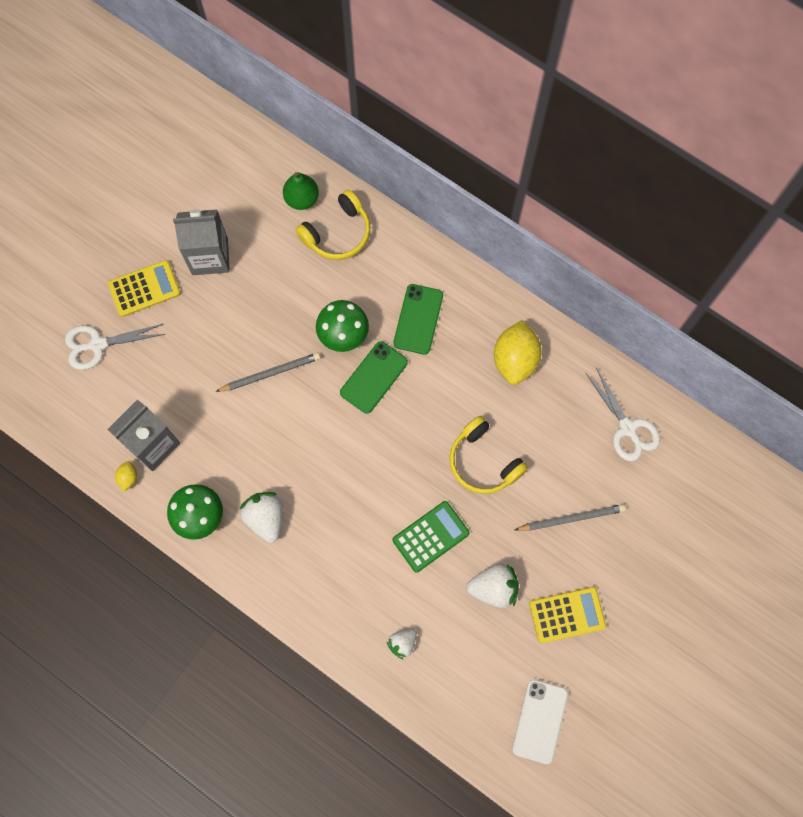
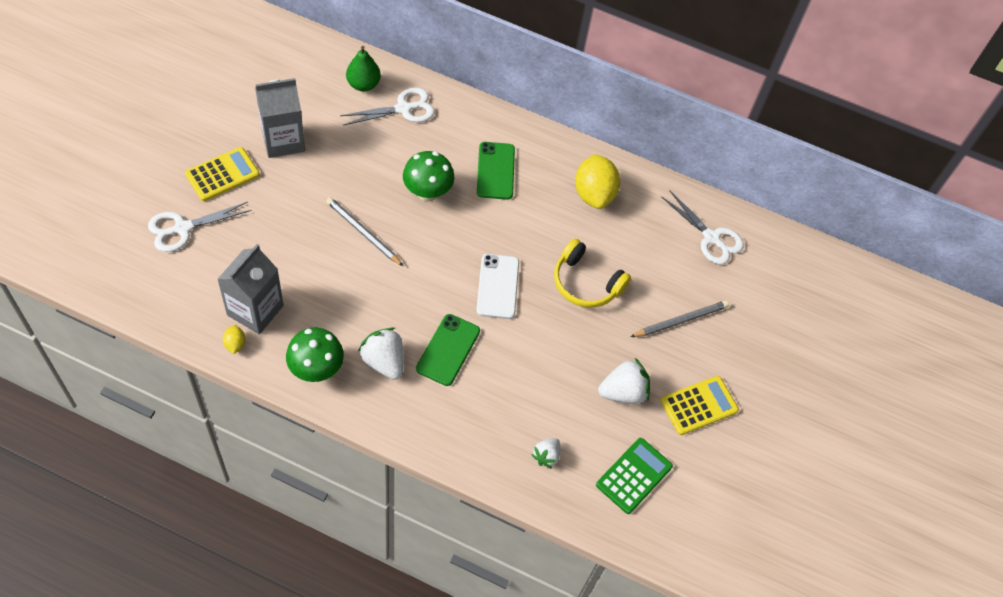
camera: 20 degrees left, 15 degrees down
(270, 373) = (363, 232): grey pencil -> grey pencil turned 105 degrees counterclockwise
(337, 233) = (403, 109): yellow headphones -> white scissors
(373, 377) = (464, 224): green phone -> green phone (448, 350)
(430, 536) = (551, 355): green calculator -> green calculator (634, 476)
(540, 721) = (698, 506): white phone -> white phone (497, 286)

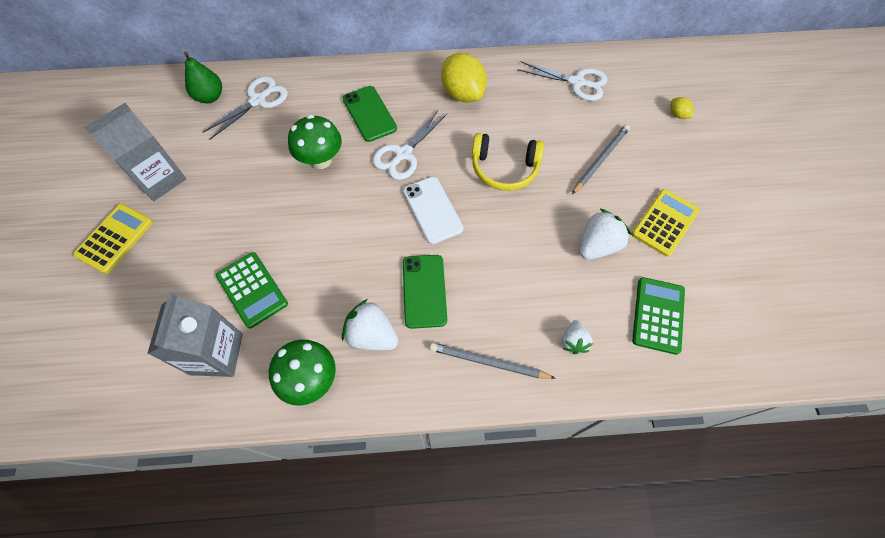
camera: 20 degrees left, 5 degrees up
(182, 228) = (98, 311): white scissors -> white scissors (403, 154)
(235, 344) = (213, 400): yellow lemon -> yellow lemon (678, 114)
(309, 274) = (252, 290): none -> green calculator
(363, 232) = (282, 224): grey pencil -> grey pencil (488, 362)

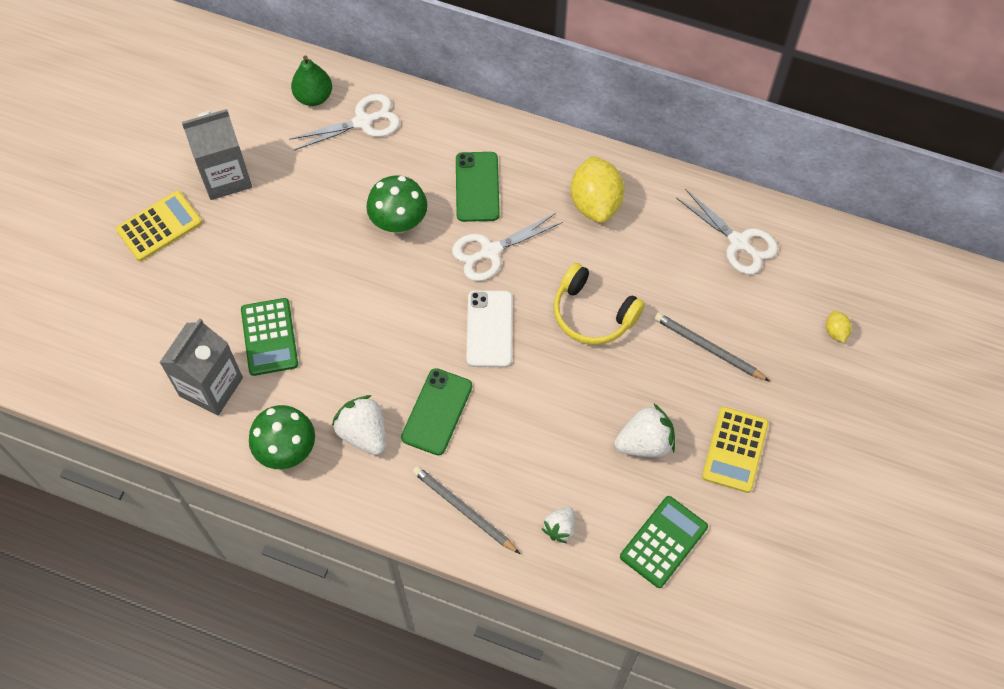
camera: 25 degrees right, 0 degrees up
(600, 159) = (708, 348): grey pencil -> grey pencil turned 120 degrees counterclockwise
(664, 222) = (735, 450): yellow calculator -> yellow calculator turned 135 degrees clockwise

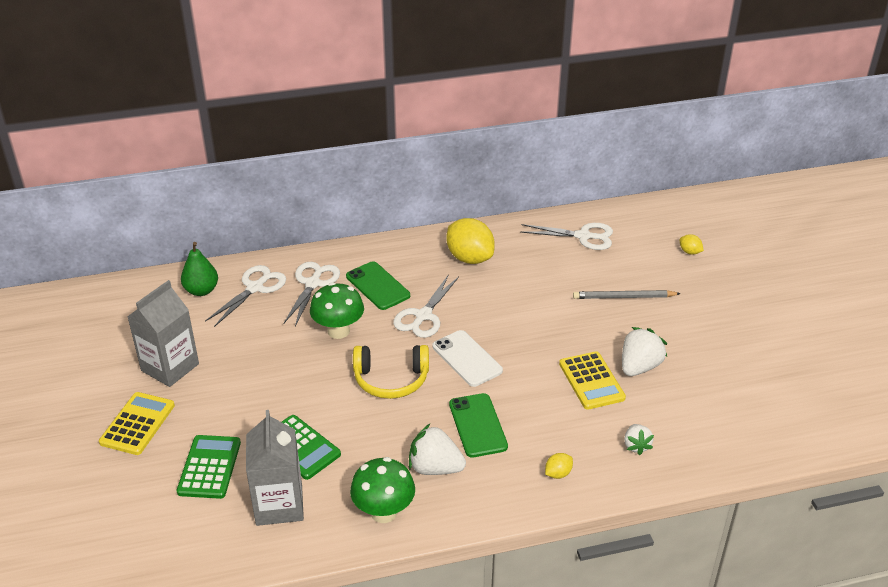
camera: 35 degrees left, 25 degrees down
(419, 148) = (313, 284): none -> white scissors
(463, 510) = (558, 473): grey pencil -> yellow lemon
(593, 314) = (530, 316): yellow headphones -> yellow headphones (391, 379)
(663, 542) = (711, 414): green calculator -> green calculator (209, 467)
(735, 450) = (699, 341): yellow calculator -> yellow calculator (591, 381)

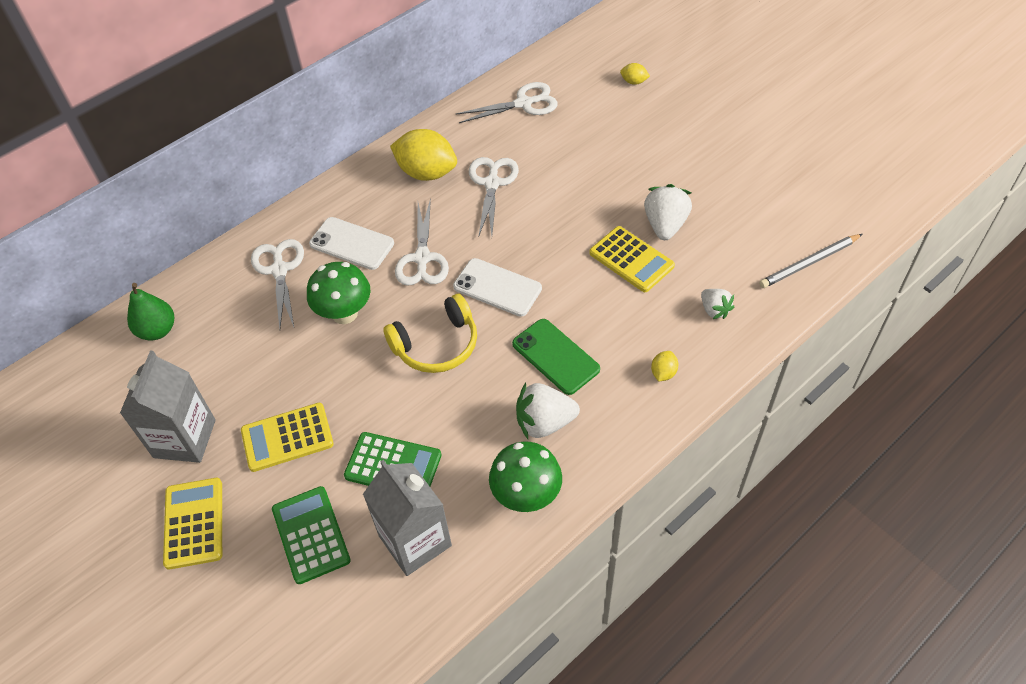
camera: 25 degrees left, 15 degrees up
(239, 396) = (287, 437): none -> yellow calculator
(255, 288) = (218, 301): white scissors -> white scissors (492, 183)
(377, 286) = (352, 244): green phone -> white phone
(623, 297) = (604, 156): grey pencil -> grey pencil (809, 263)

